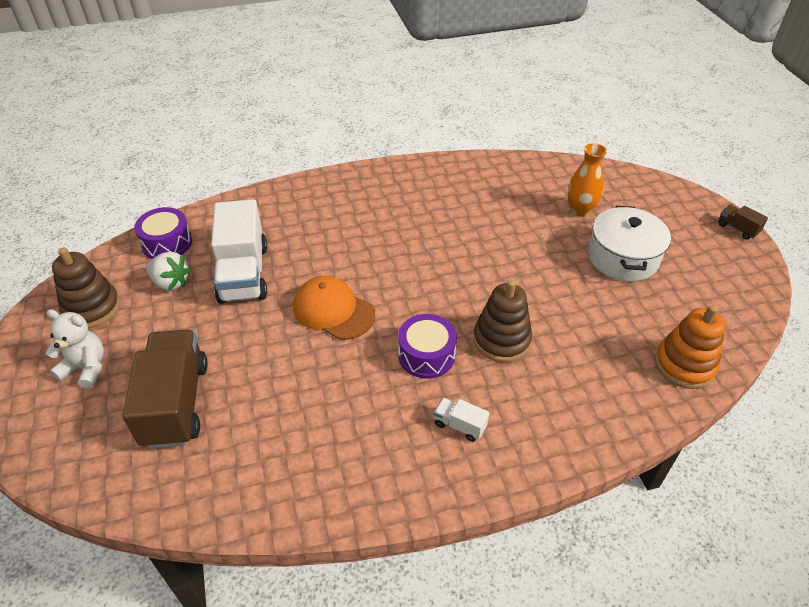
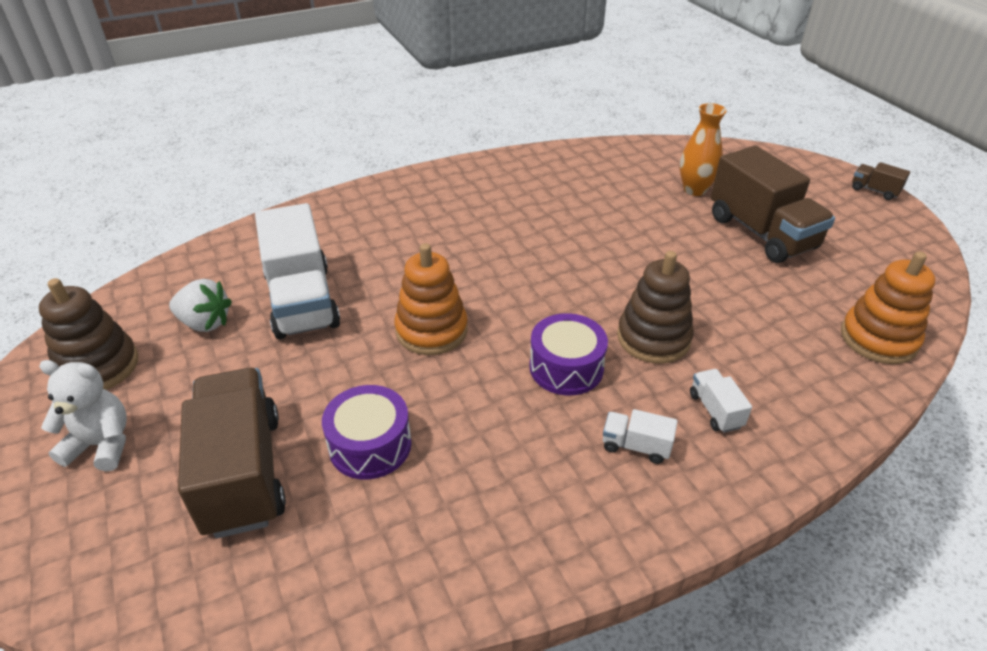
camera: 10 degrees left, 5 degrees down
(167, 243) = (191, 277): purple drum -> purple drum (370, 445)
(333, 310) = (431, 330): orange cap -> orange stacking toy
(529, 406) = (715, 410): none -> white truck
(623, 257) = (761, 233): white pot -> brown truck

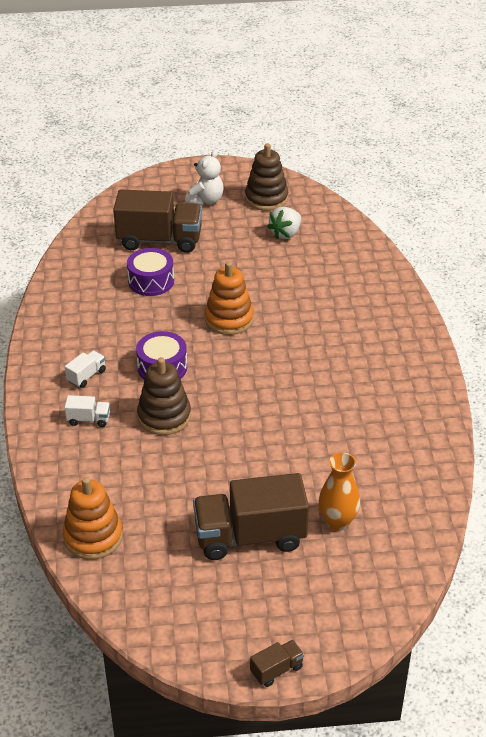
camera: 110 degrees right, 0 degrees up
(302, 301) = (287, 271): white truck -> none

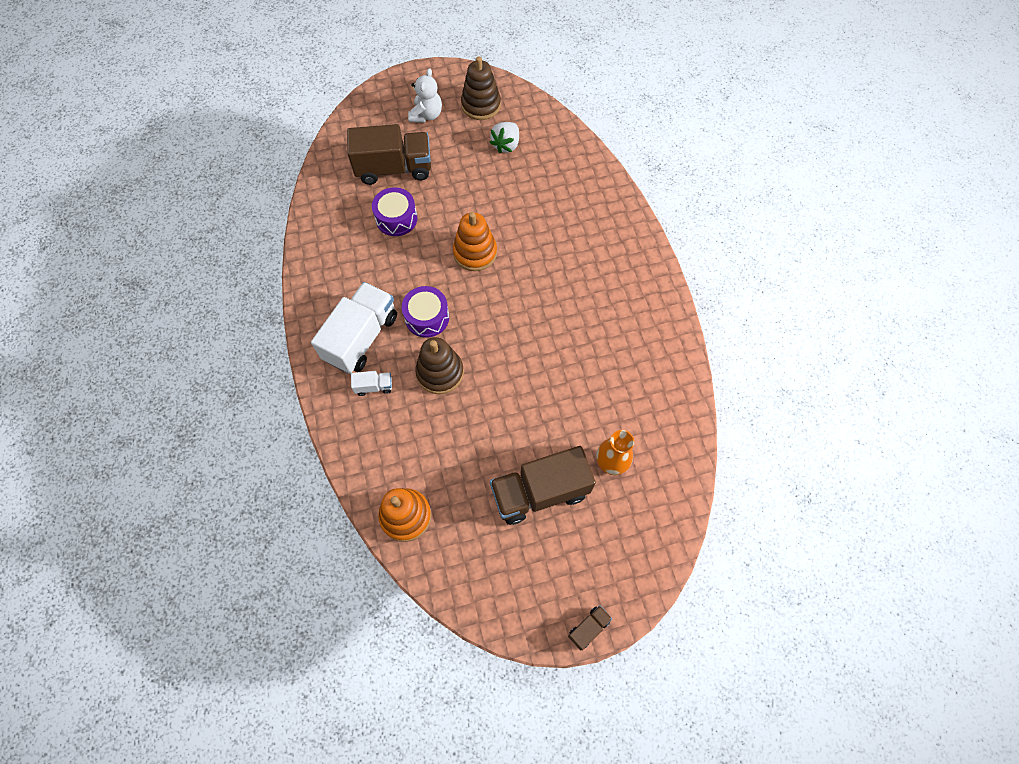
camera: 10 degrees left, 25 degrees up
(86, 376) = (361, 337): white truck -> white truck, size x2.32

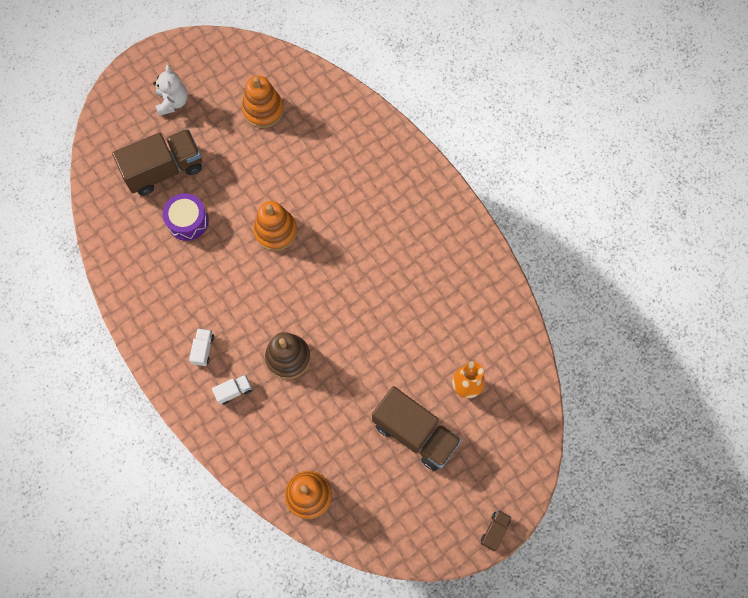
camera: 20 degrees left, 5 degrees up
(361, 337) = (203, 349): white truck -> white truck, size x0.43
(427, 317) = (255, 309): purple drum -> none
(481, 105) = (222, 74): brown stacking toy -> none
(506, 145) = (263, 110): white strawberry -> orange stacking toy
(540, 492) = (415, 433): brown truck -> brown truck turned 105 degrees counterclockwise

